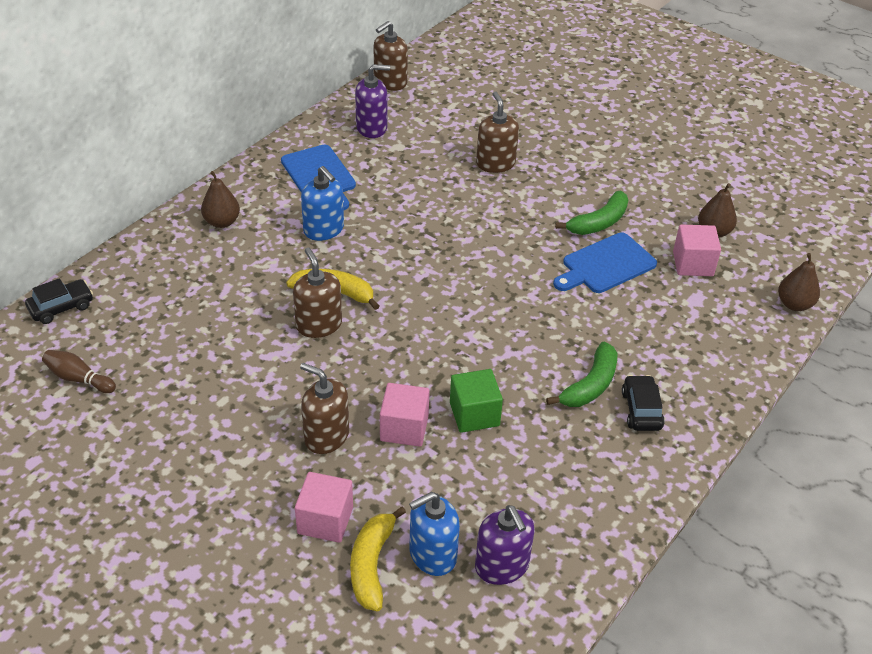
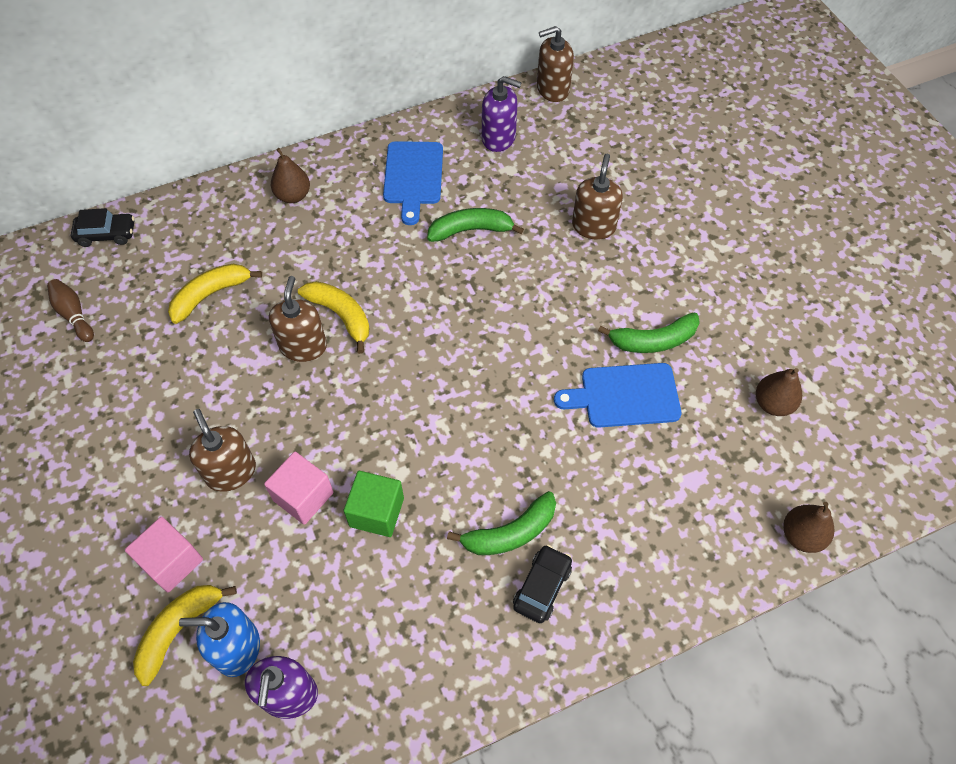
camera: 30 degrees right, 15 degrees up
(203, 318) = (211, 295): none -> yellow banana
(324, 229) = (377, 240): blue soap dispenser -> none
(399, 197) = (471, 230): none -> green banana
(693, 264) = (720, 434): pink cube -> none

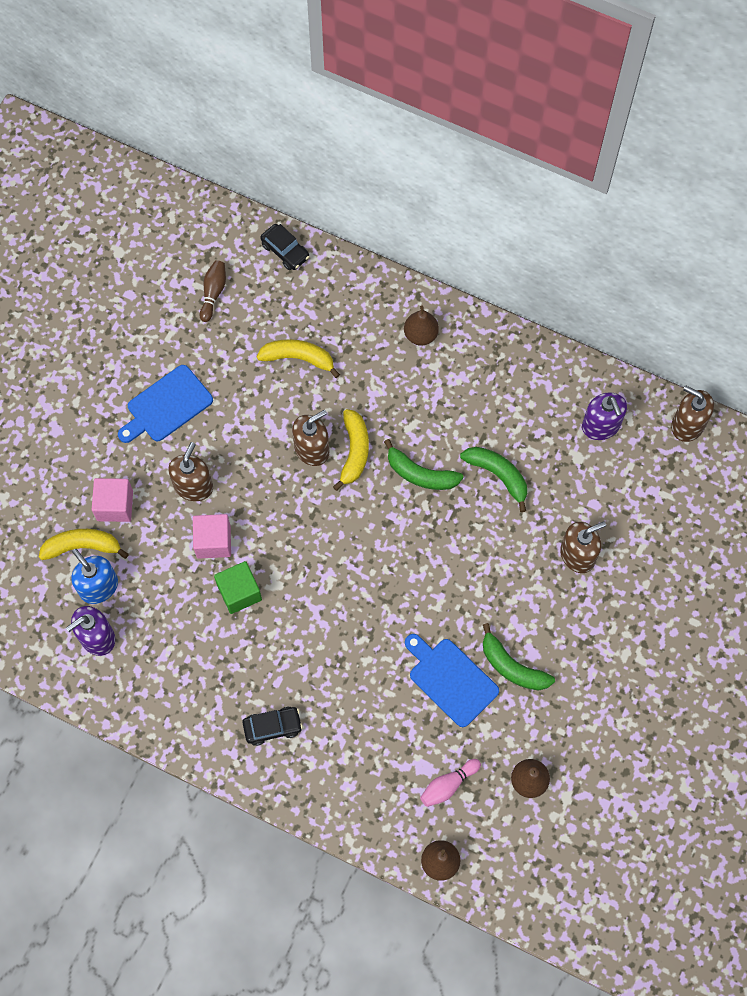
camera: 50 degrees right, 10 degrees up
(413, 177) = (509, 398): blue cutting board -> blue cutting board (166, 406)
(510, 533) = (292, 681): green banana -> green banana (420, 474)
(727, 472) = (448, 785): none -> pink bowling pin

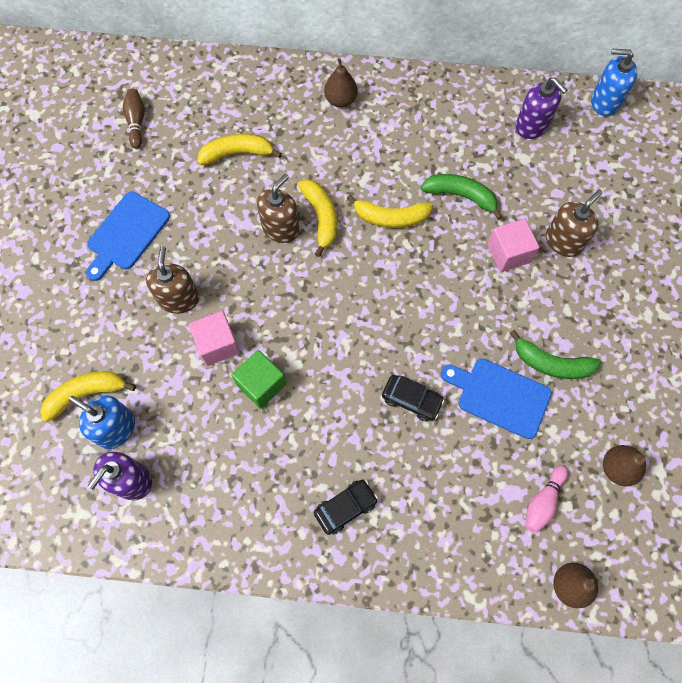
camera: 20 degrees left, 0 degrees up
(115, 505) = (106, 343): pink cube -> pink cube (508, 253)
(285, 251) = (190, 68): black car -> black car (411, 400)
(420, 474) = (390, 217): green banana -> yellow banana
(687, 425) = (605, 102): brown soap dispenser -> blue soap dispenser

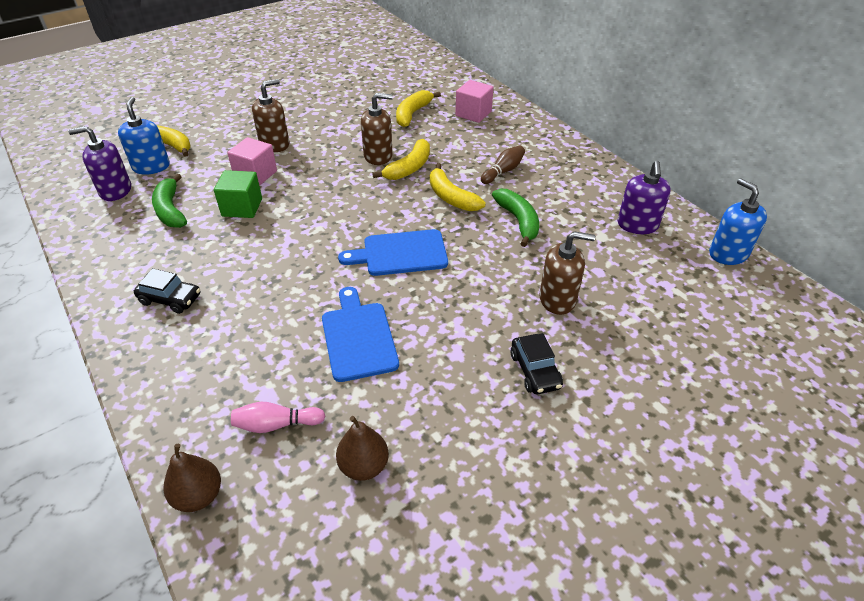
camera: 50 degrees right, 25 degrees down
(126, 234) = (300, 105): blue cutting board -> blue cutting board (400, 253)
(136, 122) = (384, 73): brown bowling pin -> brown bowling pin (503, 171)
(237, 153) = (412, 114): yellow banana -> yellow banana turned 105 degrees counterclockwise
(340, 100) = (514, 131): brown pear -> none
(411, 400) = (302, 287): black car -> black car (535, 370)
(508, 253) = (502, 272): pink cube -> pink cube (473, 113)
(551, 363) = (427, 355): green banana -> green banana (170, 210)

